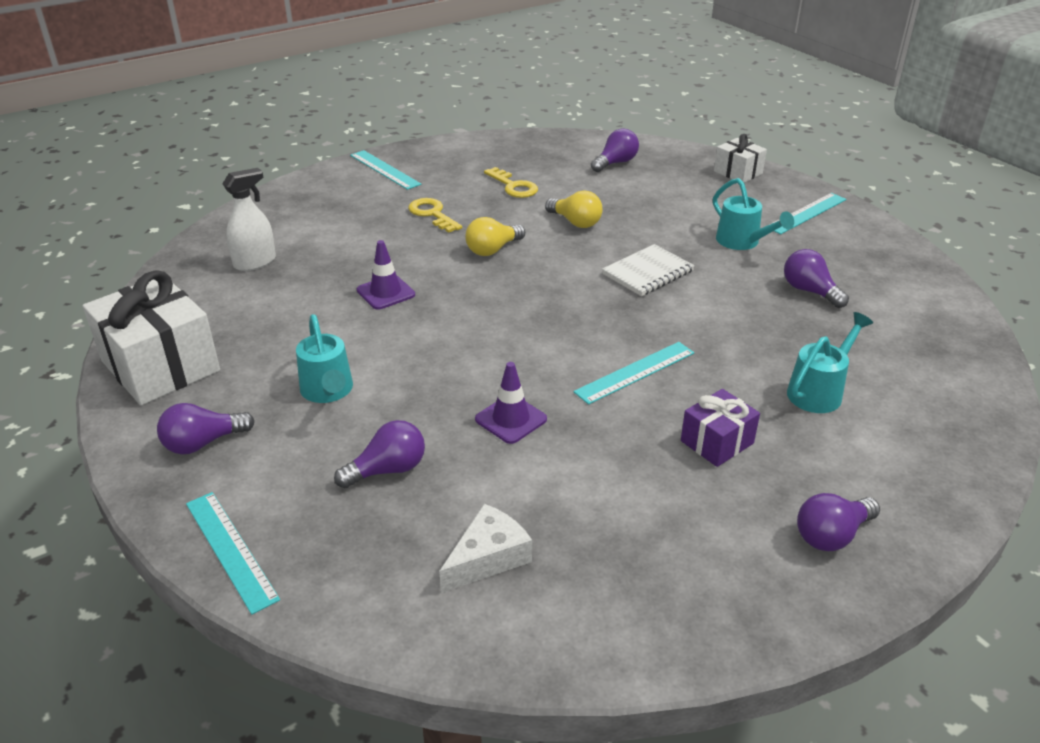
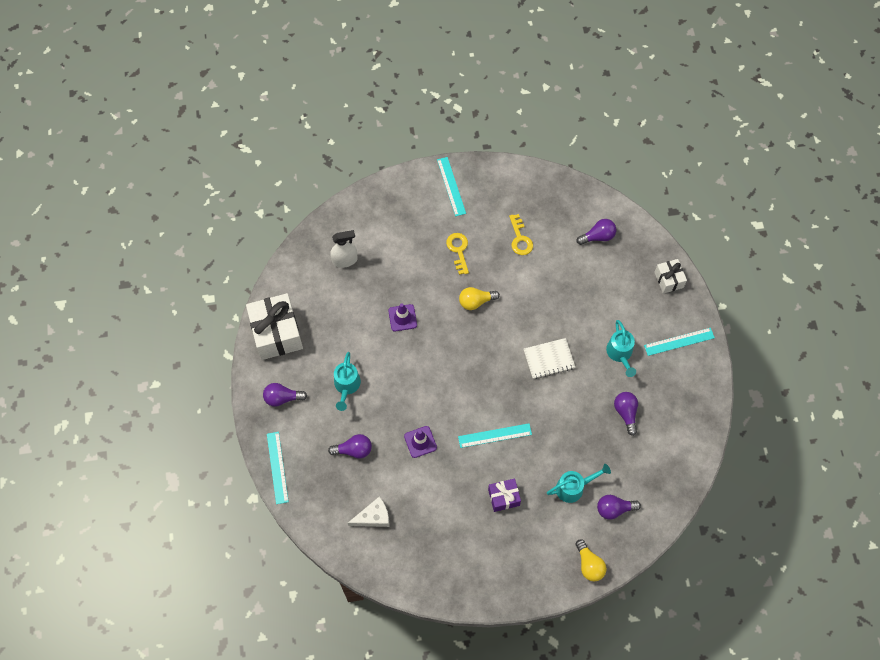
camera: 25 degrees right, 30 degrees up
(575, 222) = (536, 293): yellow light bulb -> yellow light bulb (589, 564)
(831, 535) = (516, 569): purple light bulb -> purple light bulb (614, 509)

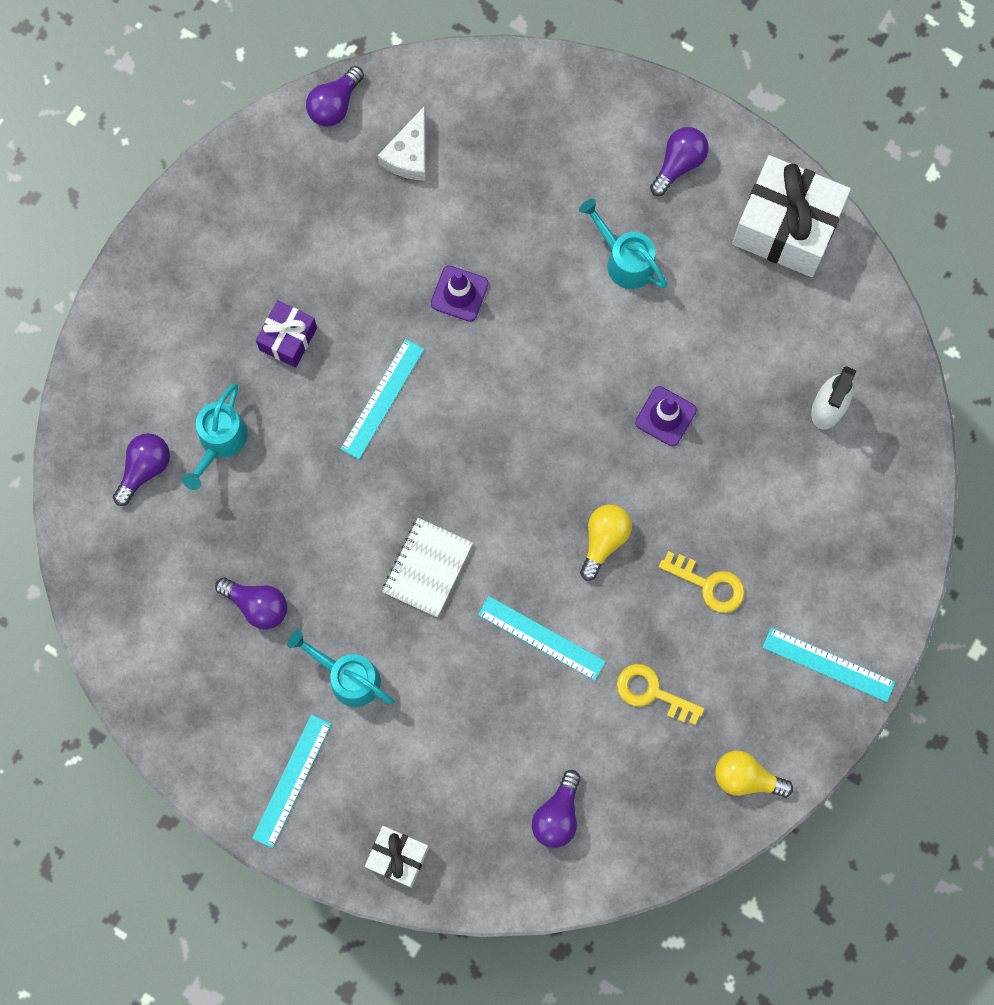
camera: 130 degrees right, 10 degrees up
(277, 467) = (582, 86): turquoise ruler -> turquoise ruler (541, 638)
(354, 450) = (523, 199): purple light bulb -> purple light bulb (335, 105)
(589, 564) = (105, 372): yellow light bulb -> yellow light bulb (746, 778)

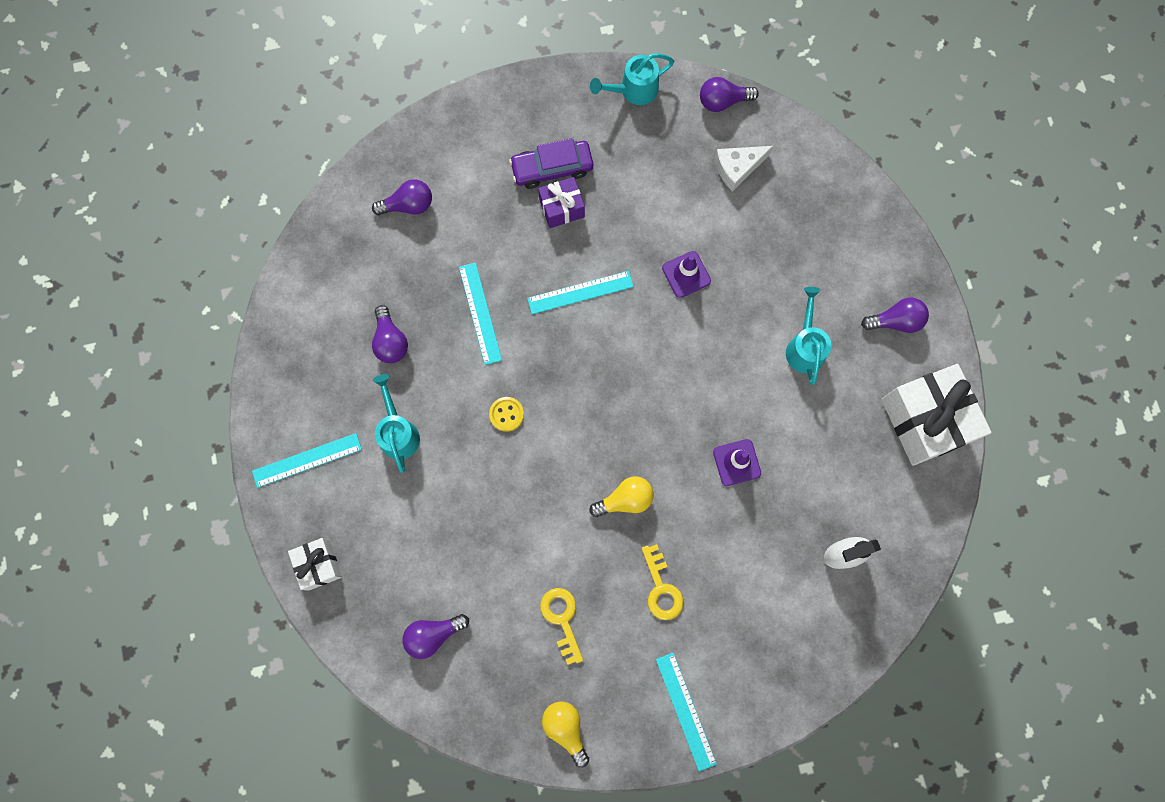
camera: 45 degrees right, 0 degrees up
(220, 441) = (465, 229): turquoise watering can -> turquoise watering can (633, 90)
(242, 311) = (552, 168): none -> purple car
(427, 568) = (506, 414): white notebook -> yellow button
(541, 638) = (530, 521): turquoise ruler -> turquoise ruler (480, 313)

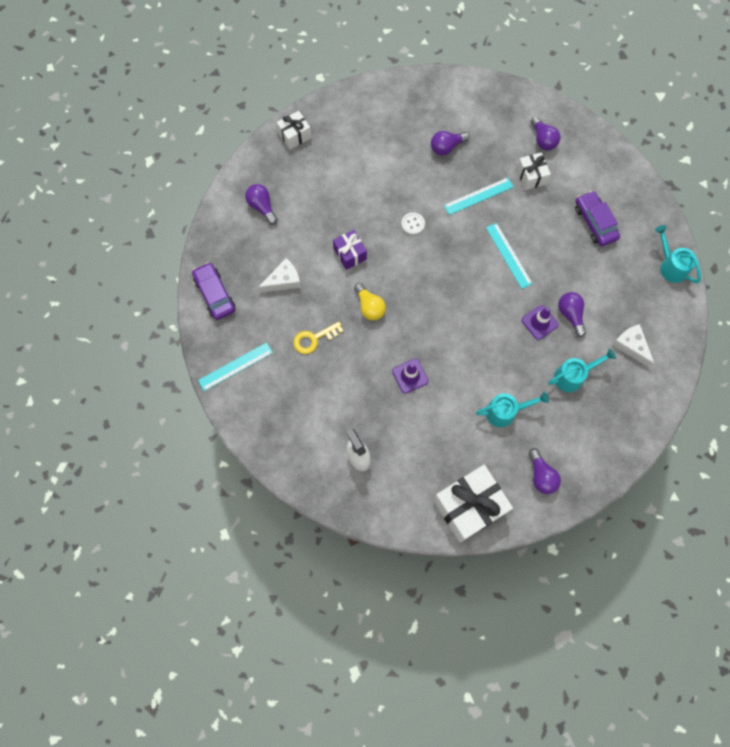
camera: 80 degrees right, 5 degrees down
(307, 460) = (359, 116): turquoise ruler -> none
(398, 432) = (387, 163): turquoise watering can -> turquoise watering can (573, 376)
(463, 234) = (531, 176): none -> white gift
(506, 414) = (413, 224): yellow button -> white button
(562, 208) = (567, 233): purple gift -> purple gift (350, 254)
(562, 619) = (283, 280): yellow key -> white cheese
(566, 728) = (214, 294): yellow light bulb -> purple car
(723, 101) = (681, 328): purple light bulb -> purple light bulb (570, 315)

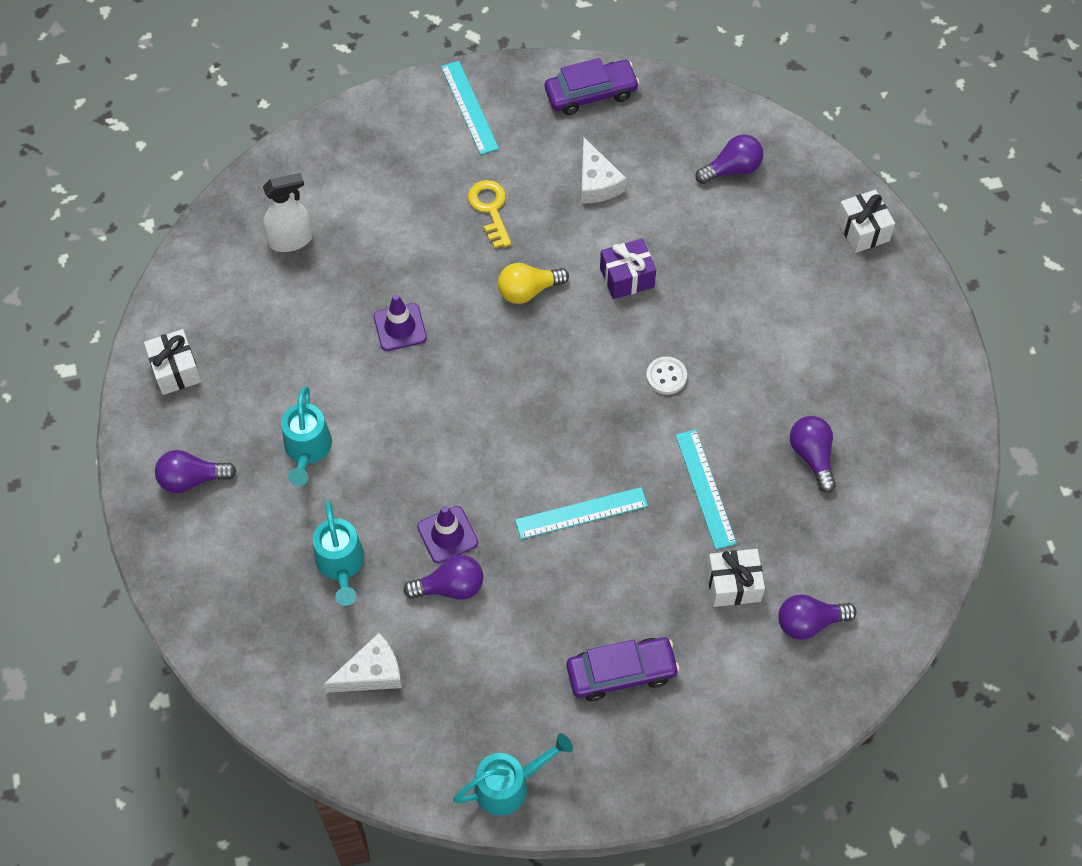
camera: 100 degrees right, 10 degrees down
(469, 506) = (175, 370): white gift -> white gift, size x0.53

